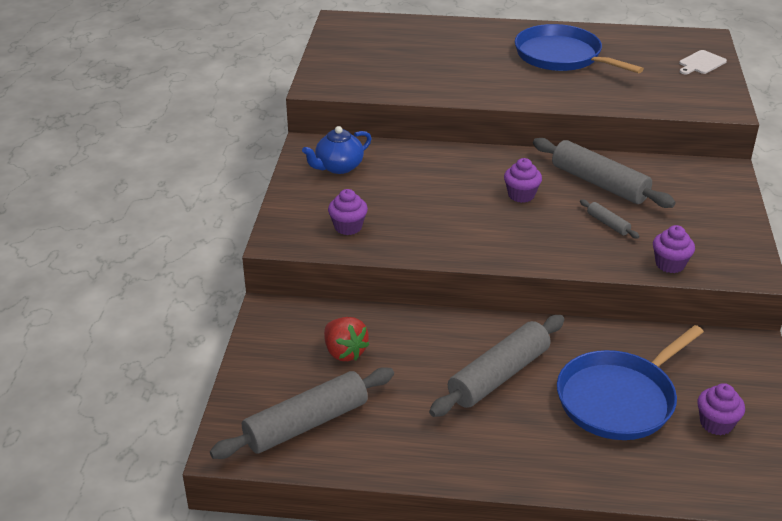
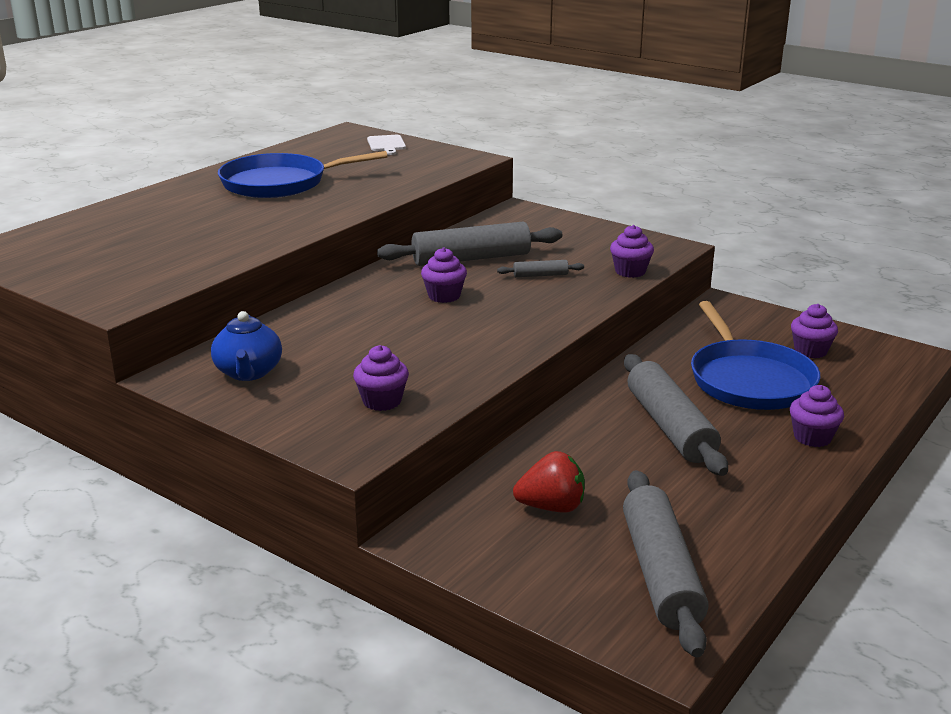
camera: 60 degrees left, 10 degrees down
(555, 458) = (812, 437): none -> purple cupcake

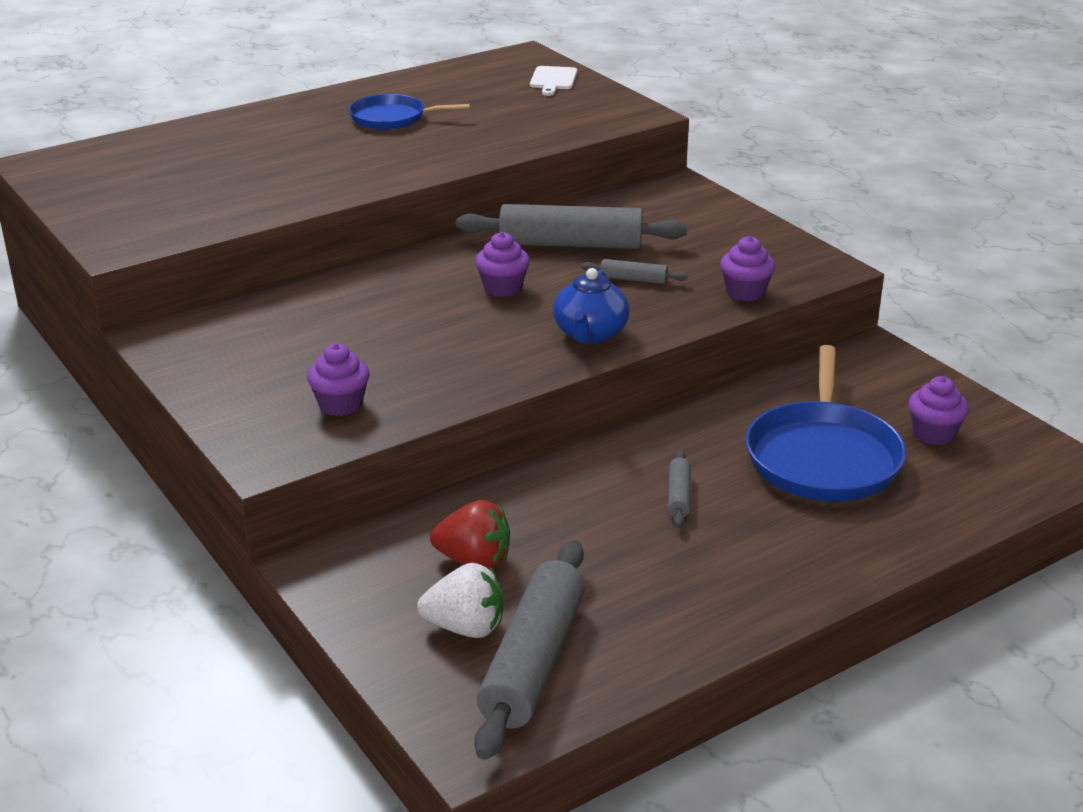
camera: 20 degrees right, 5 degrees up
(248, 372) = (232, 344): blue teapot -> blue teapot (590, 334)
(279, 183) = (392, 118): blue pan -> blue pan, size x0.61
(585, 559) = (465, 627): none -> white strawberry
(669, 427) = (678, 496): grey rolling pin -> grey rolling pin, size x0.45
(812, 437) = (839, 545): purple cupcake -> none

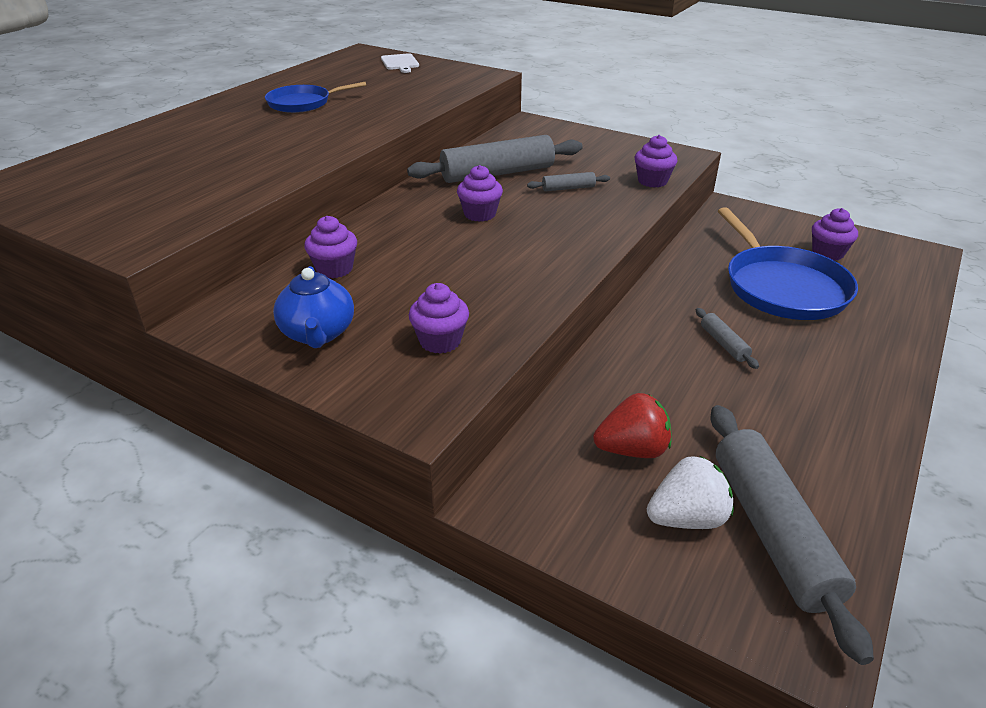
camera: 25 degrees left, 5 degrees up
(304, 313) = (334, 269): none -> purple cupcake
(590, 334) = (581, 233): blue teapot -> blue teapot (318, 333)

